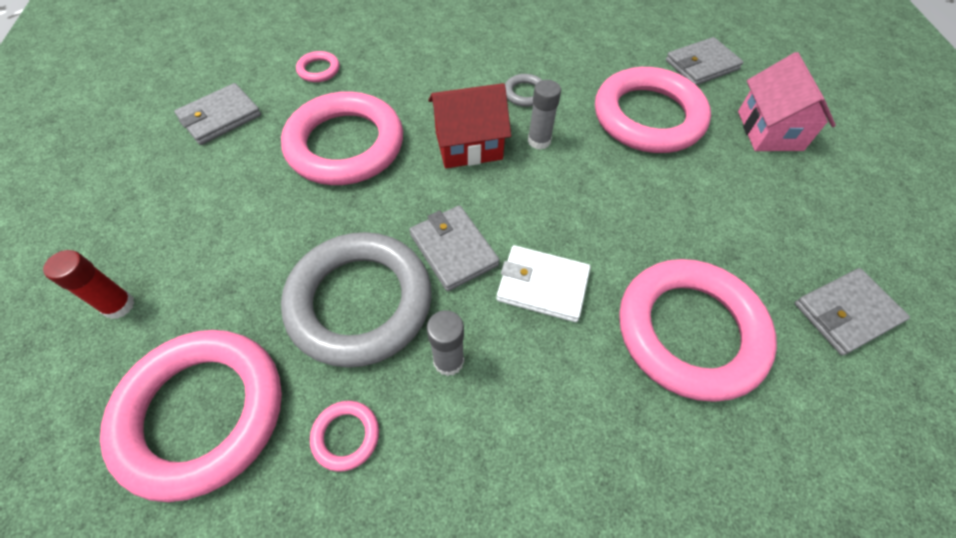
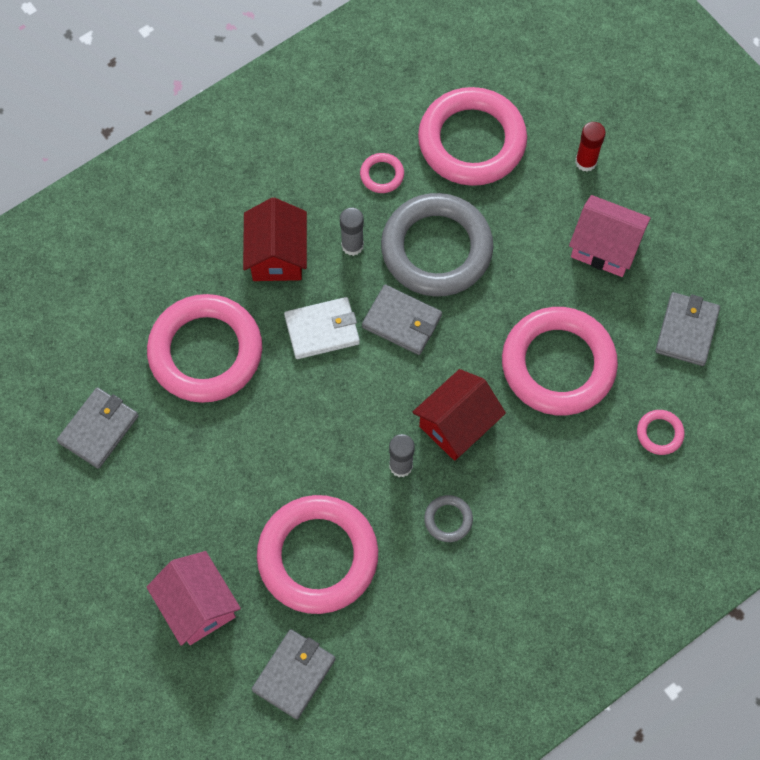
camera: 150 degrees right, 10 degrees up
(203, 212) = (604, 247): none -> pink house
(548, 402) = (277, 255): none -> red house

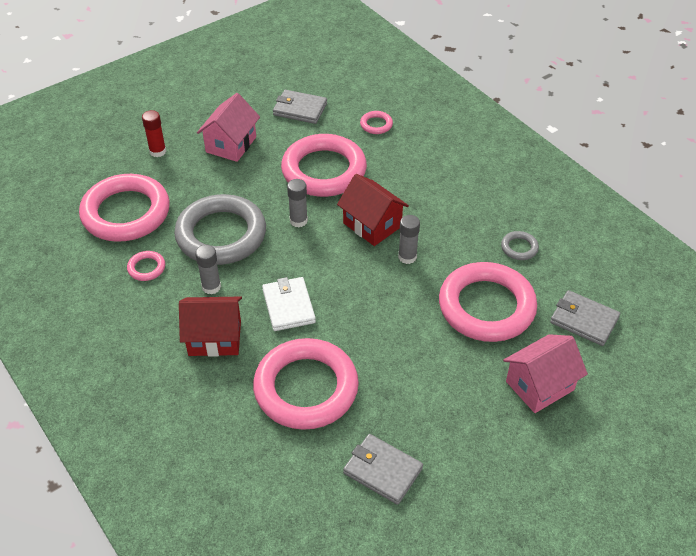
camera: 90 degrees left, 20 degrees down
(402, 321) = (284, 256): grey wallet -> none
(448, 519) = (448, 231): grey ring -> grey ring (519, 248)
(462, 336) = (298, 221): none -> grey glue stick

